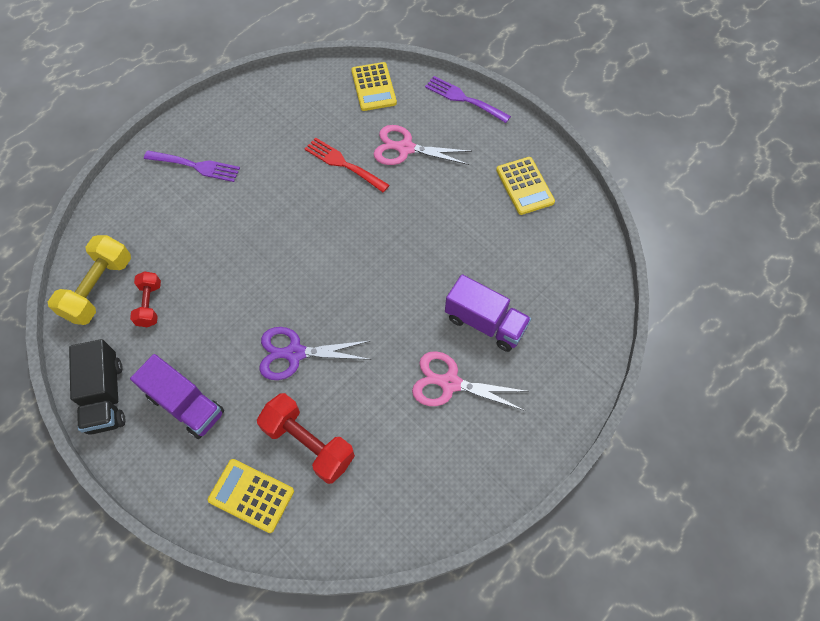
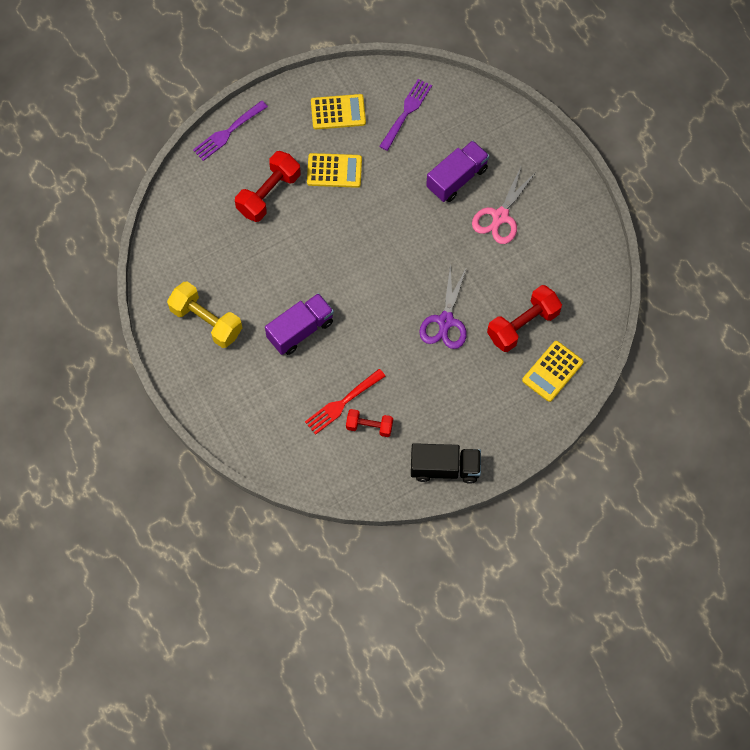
camera: 75 degrees left, 5 degrees up
(99, 289) = (342, 466): yellow dumbbell -> yellow dumbbell (206, 321)
(185, 404) = (468, 408): purple truck -> purple truck (300, 330)
(196, 166) = (232, 371): purple fork -> purple fork (406, 112)
(343, 164) = (269, 248): red fork -> red fork (342, 403)
(373, 87) = (188, 203): yellow calculator -> yellow calculator (334, 171)
(405, 148) = (268, 194): pink scissors -> red dumbbell

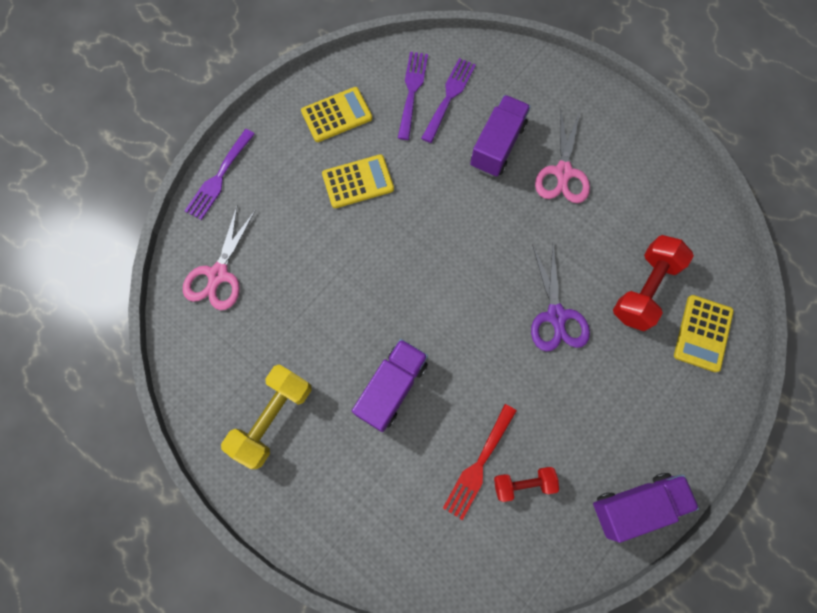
camera: 20 degrees left, 5 degrees up
(202, 206) = (218, 274): none -> pink scissors
(206, 321) = (273, 418): yellow dumbbell -> yellow dumbbell turned 75 degrees counterclockwise
(268, 194) = (292, 233): red dumbbell -> none
(435, 126) = (449, 96): none -> purple fork
(444, 468) = (636, 505): black truck -> purple truck

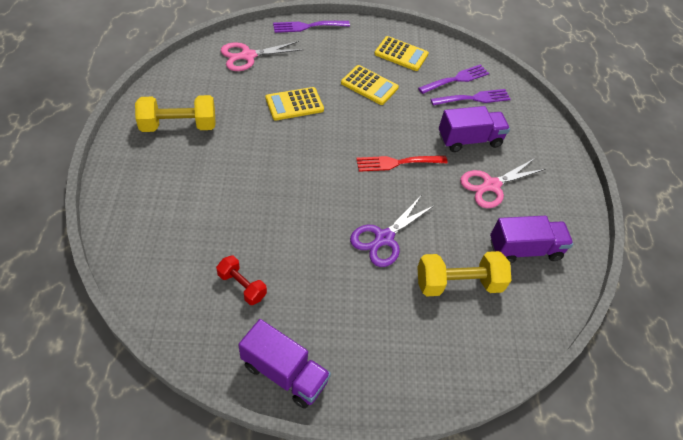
camera: 45 degrees right, 20 degrees down
(392, 388) = (248, 173): purple truck -> purple truck (524, 249)
(479, 465) = (234, 251): red fork -> red fork (397, 163)
(644, 289) = (458, 283): red dumbbell -> yellow dumbbell
(702, 333) = (463, 344): yellow calculator -> yellow calculator (294, 104)

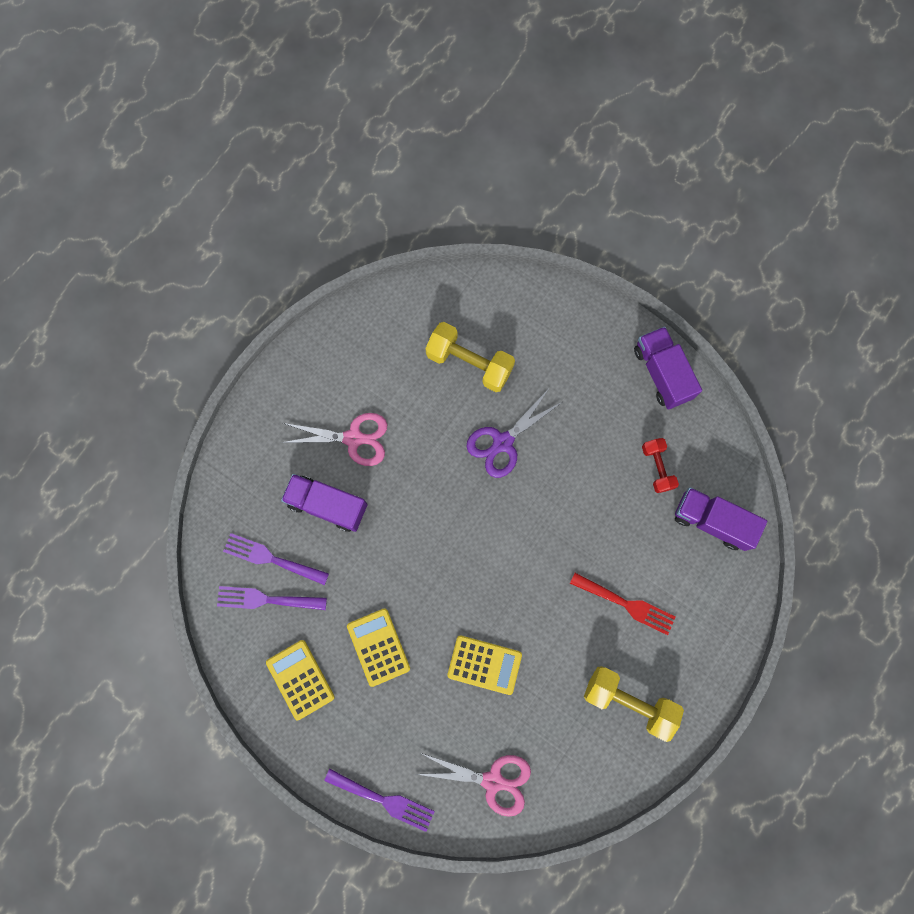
camera: 140 degrees left, 25 degrees up
(384, 238) = (503, 442): purple scissors -> purple scissors turned 150 degrees clockwise
(397, 163) = (428, 519): red fork -> red fork (626, 604)
(524, 249) = (383, 358): purple truck -> purple truck (712, 521)

